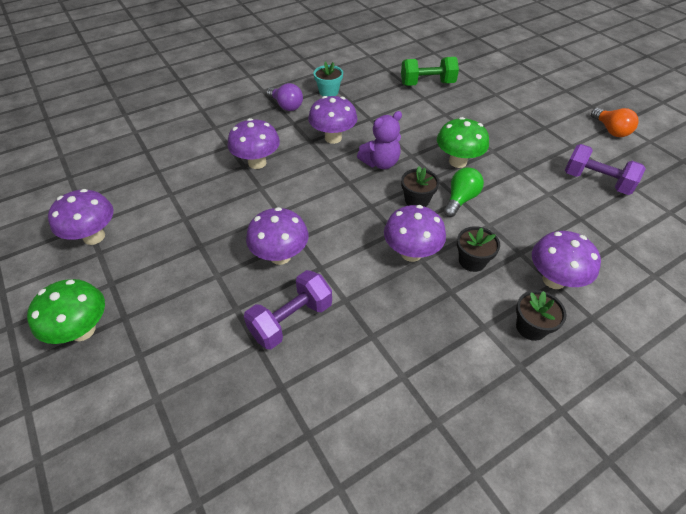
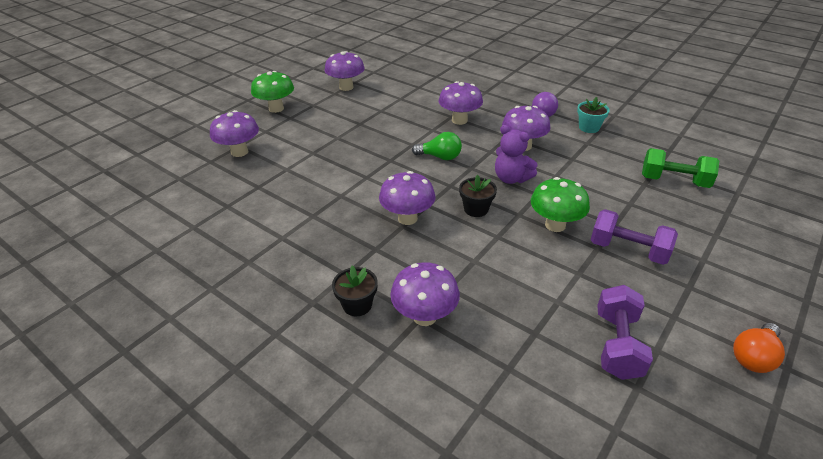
camera: 70 degrees right, 10 degrees down
(280, 256) = (368, 157): purple mushroom -> purple mushroom (239, 152)
(291, 320) = (312, 176): purple dumbbell -> purple dumbbell (628, 250)
(427, 84) = (674, 181): green dumbbell -> green dumbbell turned 45 degrees counterclockwise
(460, 199) = (498, 236): green light bulb -> green light bulb (440, 157)
(472, 261) = (419, 256): black flower pot -> none

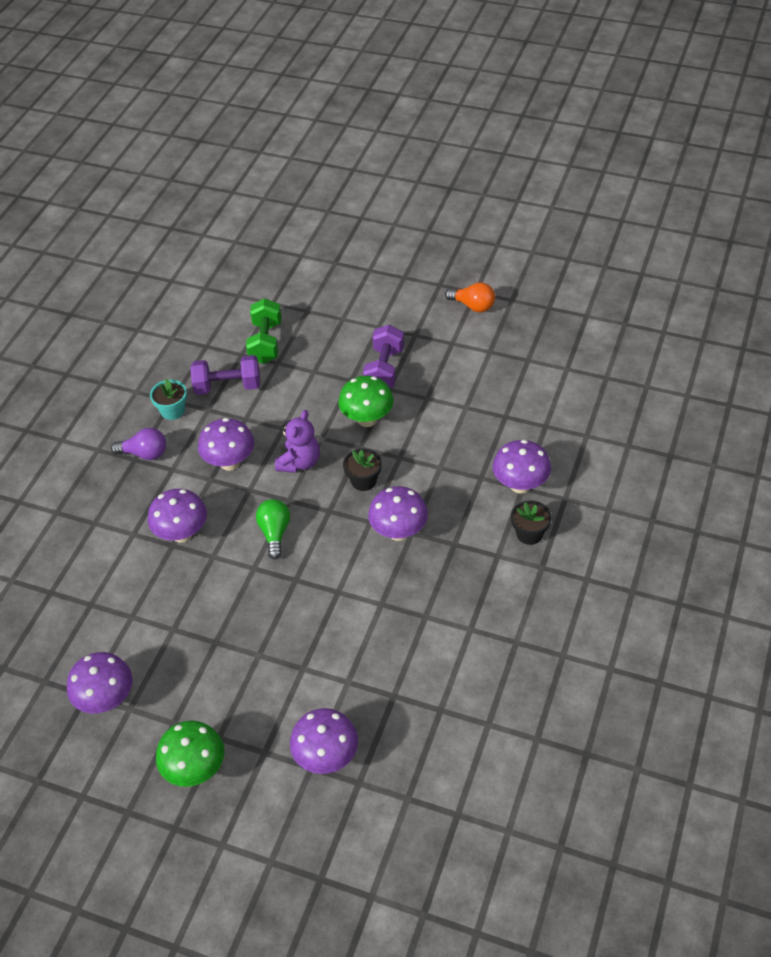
camera: 105 degrees left, 10 degrees up
(617, 345) = (495, 371): purple dumbbell -> purple dumbbell (228, 386)

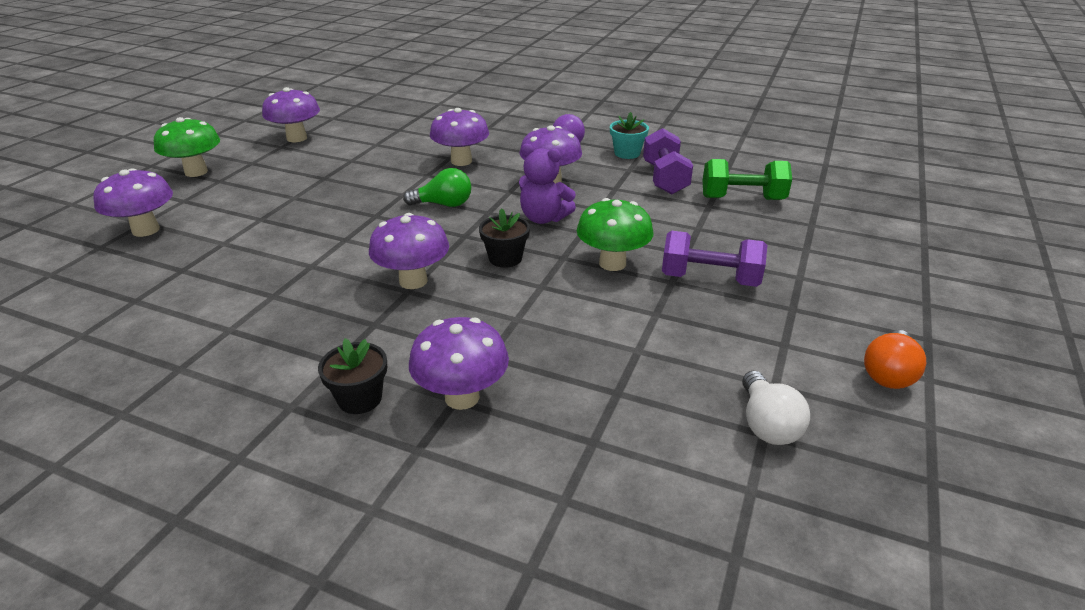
camera: 90 degrees right, 15 degrees down
(521, 358) = (767, 424): none -> white light bulb

